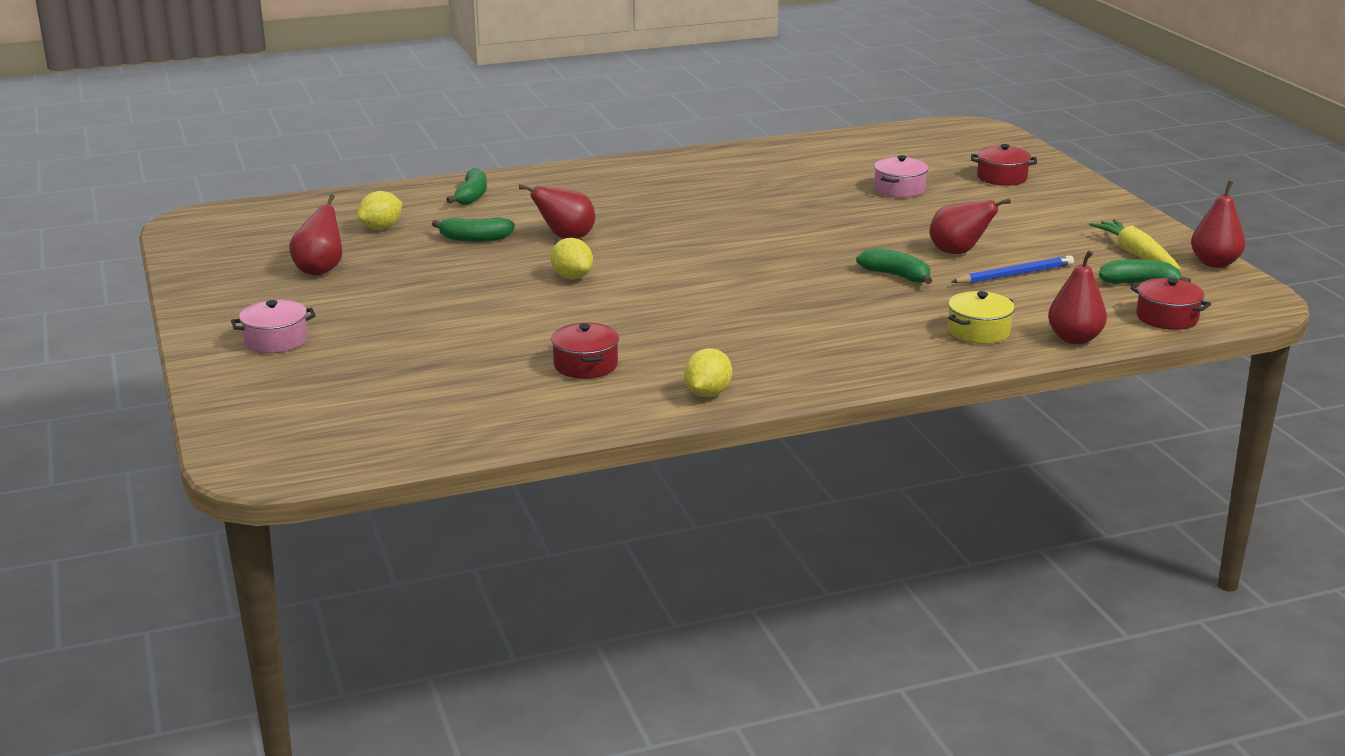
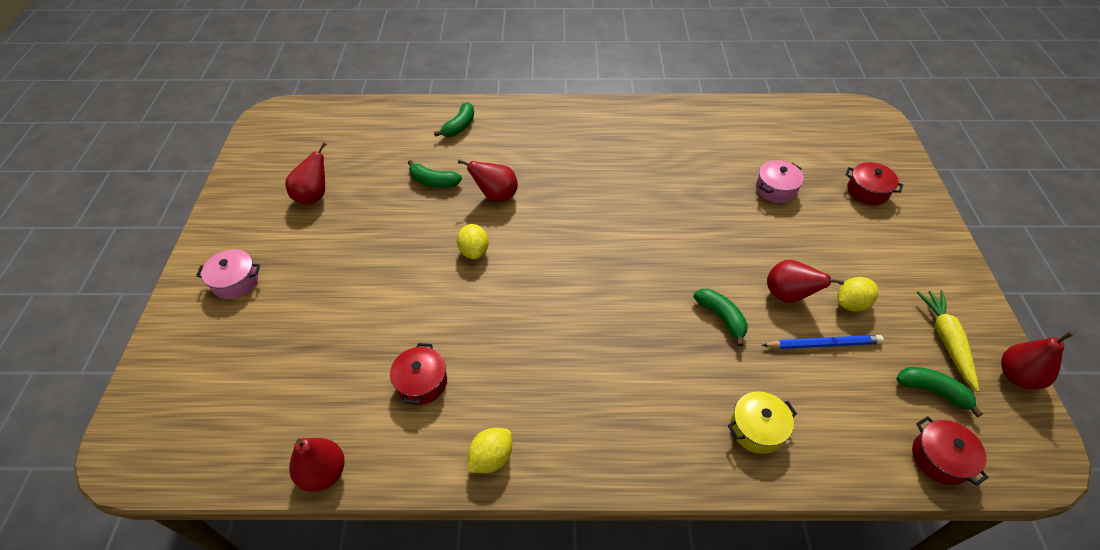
camera: 20 degrees right, 25 degrees up
(381, 228) = (380, 152): yellow lemon -> yellow lemon (851, 303)
(1074, 339) = (839, 468): red pear -> red pear (323, 473)

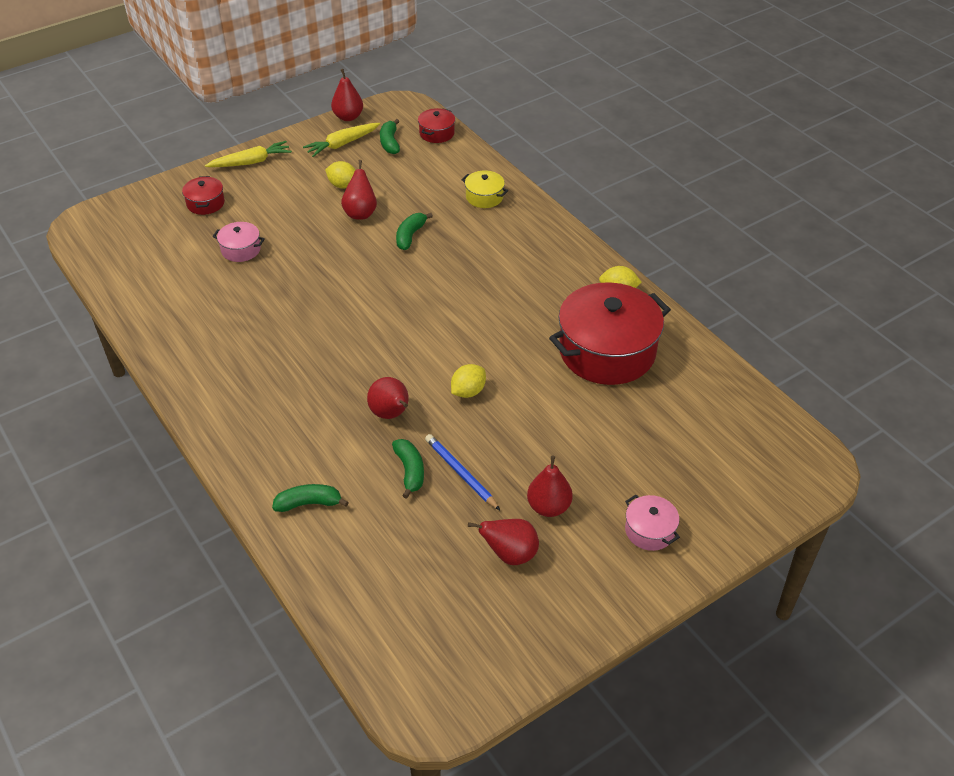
camera: 125 degrees left, 5 degrees down
(323, 473) = (710, 358): red pear -> red pear (548, 507)
(422, 382) = (607, 351): red pot -> red pot, size x2.23
(823, 344) = (391, 188): blue pencil -> blue pencil (461, 473)
(935, 248) = (251, 162): none -> yellow carrot

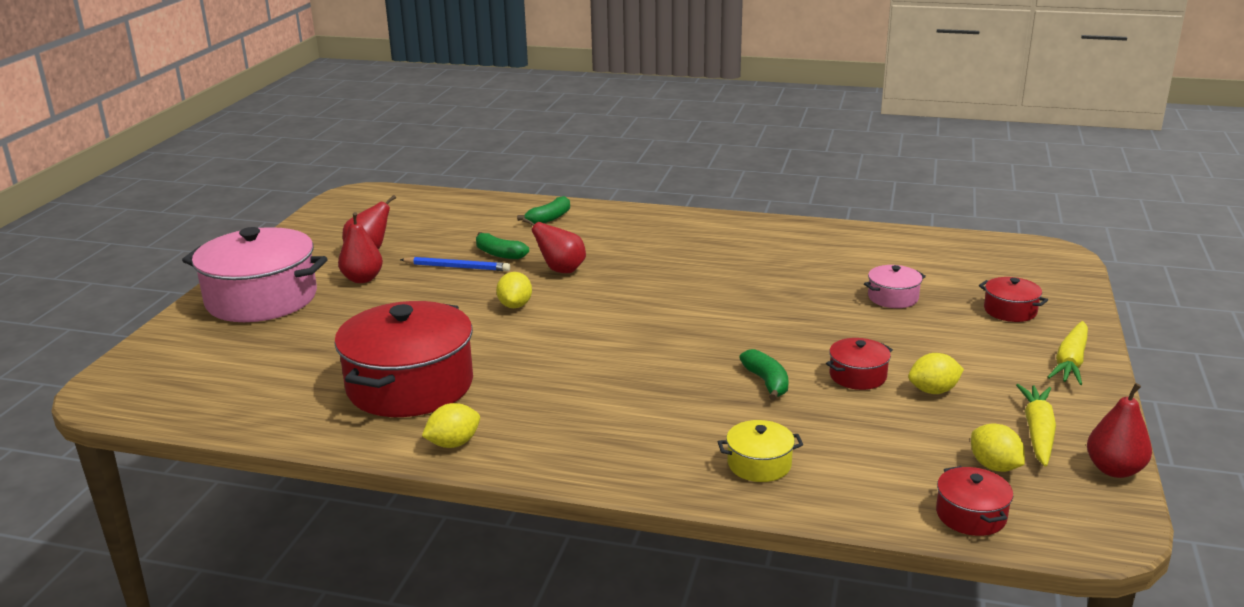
camera: 140 degrees right, 20 degrees down
(360, 213) = (857, 376): red pear -> red pot
(390, 143) = (994, 466): green banana -> yellow lemon
(649, 531) = (262, 299): pink pot -> pink pot, size x2.23

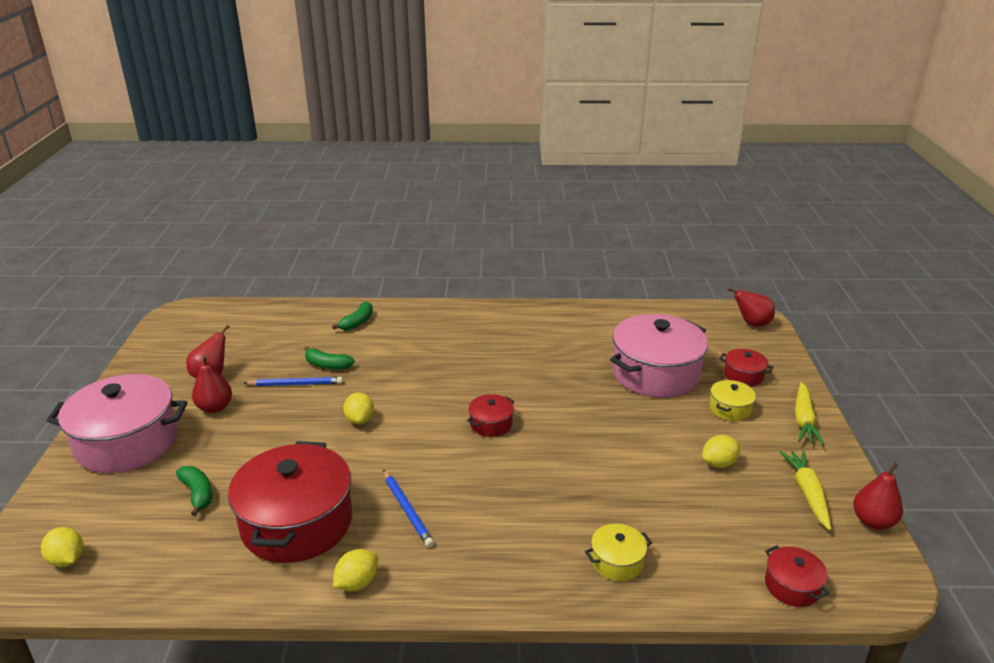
camera: 15 degrees left, 5 degrees up
(534, 389) = (407, 510): none -> blue pencil
(561, 270) = (386, 377): red pear -> red pear (752, 323)
(766, 382) = (592, 473): green banana -> green banana (197, 494)
(857, 376) = (658, 456): red pot -> red pot (491, 424)
(893, 297) = (655, 373): pink pot -> pink pot, size x2.23
(975, 341) = (730, 409): none -> yellow pot
(994, 466) = (790, 533): yellow lemon -> yellow lemon (67, 560)

